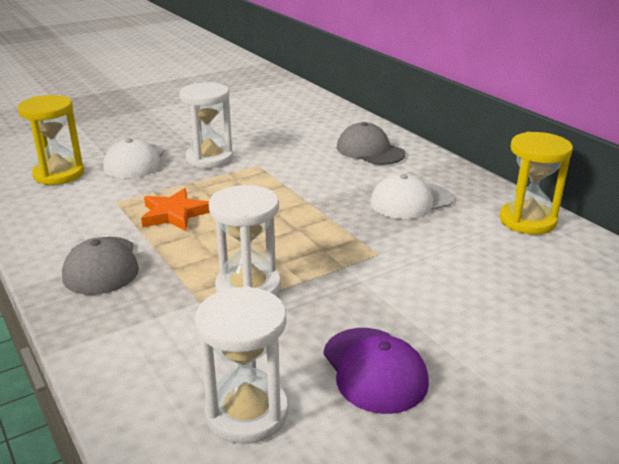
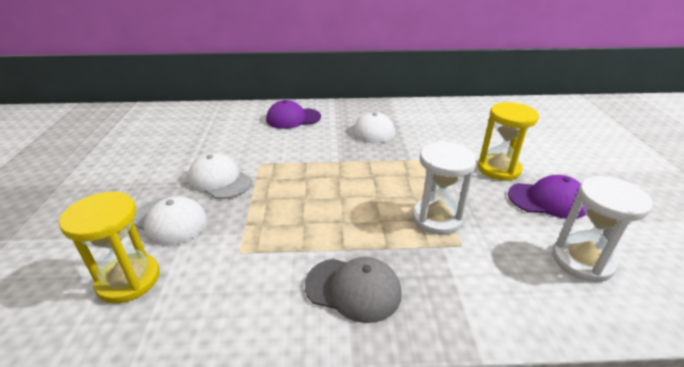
camera: 60 degrees left, 5 degrees up
(174, 214) = (299, 224): orange star -> none
(209, 158) = (220, 180): white hourglass -> white cap
(370, 151) = (293, 118): grey cap -> purple cap
(527, 221) = (424, 108): yellow hourglass -> yellow hourglass (498, 169)

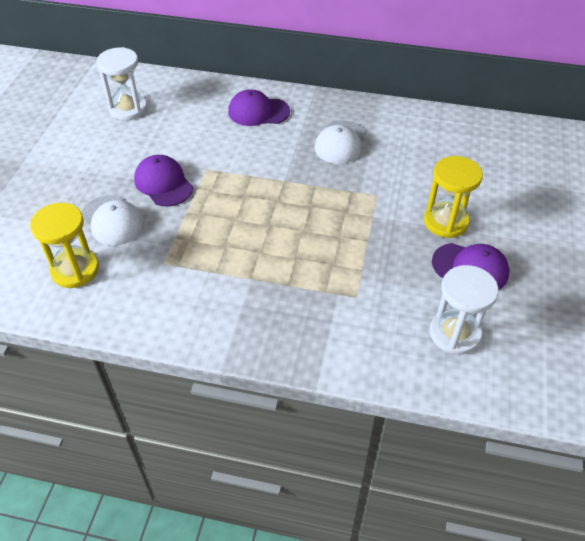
camera: 15 degrees right, 15 degrees up
(220, 180) = (163, 183): white cap -> purple cap
(353, 289) = (245, 315): grey cap -> none
(436, 218) = (348, 266): white hourglass -> white hourglass (128, 109)

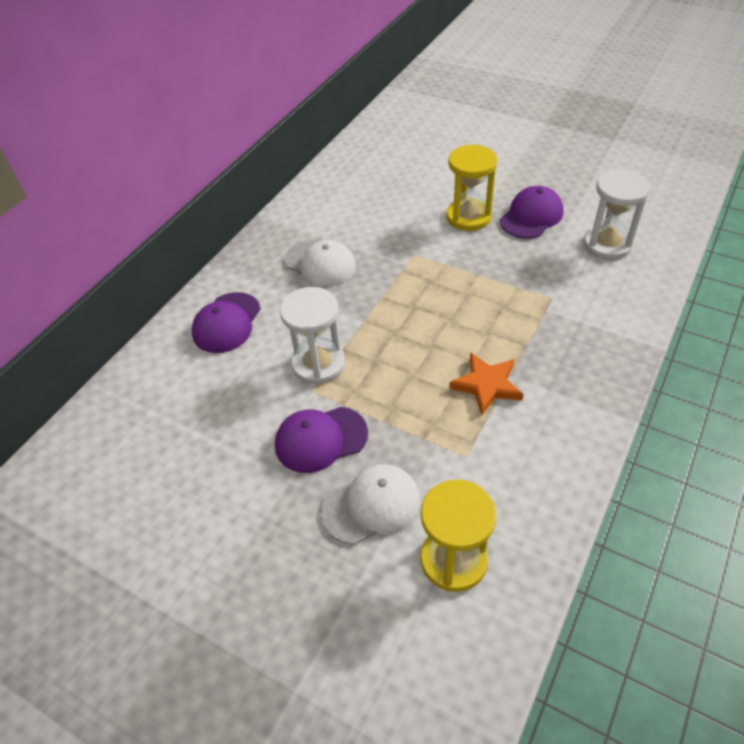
camera: 70 degrees left, 0 degrees up
(128, 109) = (137, 464): white hourglass -> white hourglass (318, 364)
(236, 265) = (487, 385): none -> orange star

